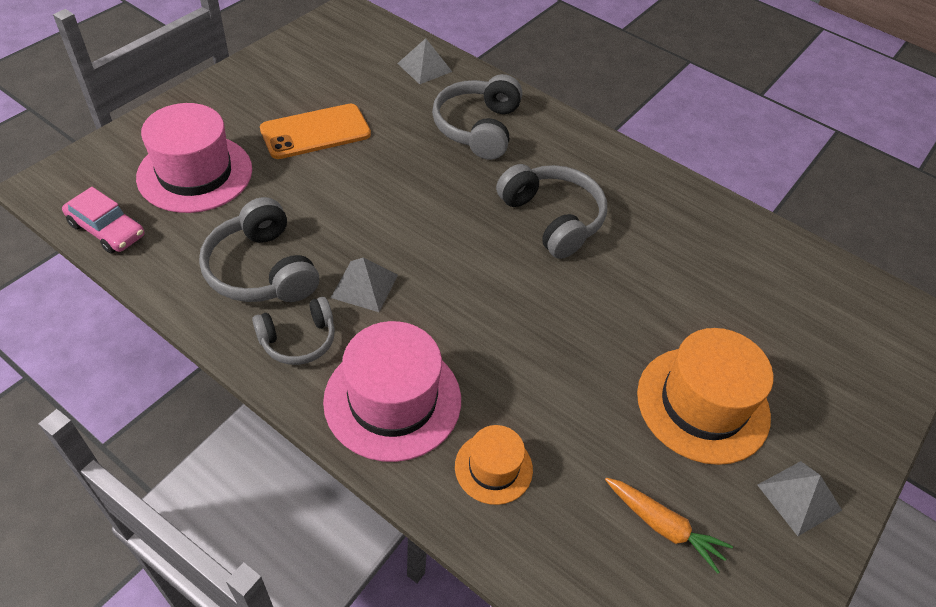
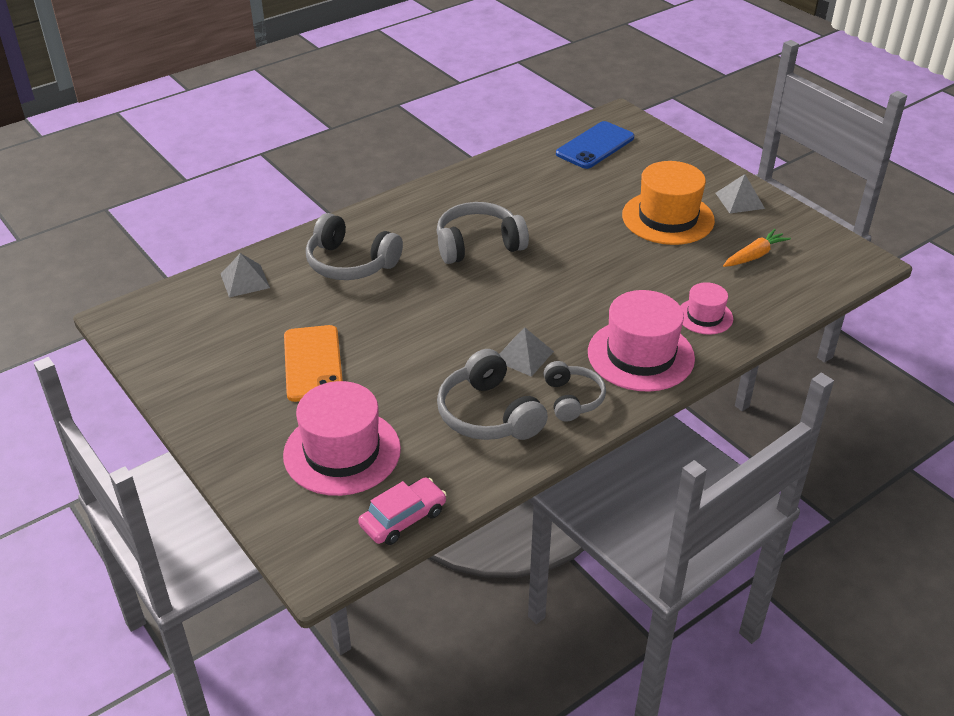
camera: 70 degrees left, 10 degrees down
(261, 270) = (488, 414): grey headphones -> grey headphones turned 75 degrees clockwise
(493, 468) = (704, 316): orange hat -> pink hat
(829, 302) = (595, 146): none -> blue phone

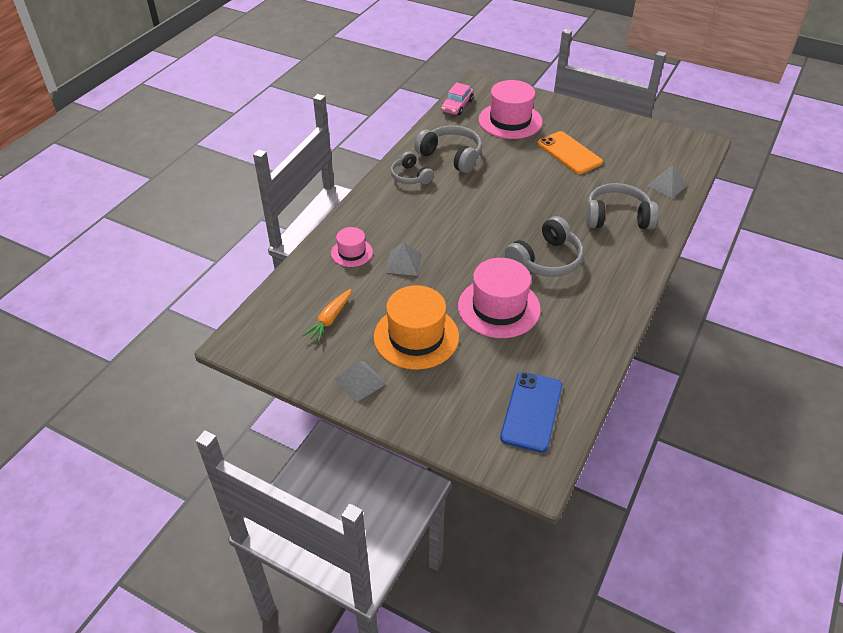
camera: 155 degrees right, 5 degrees up
(523, 355) = (455, 191): grey pyramid -> grey pyramid (403, 263)
(640, 355) = (383, 213): pink hat -> pink hat (499, 307)

